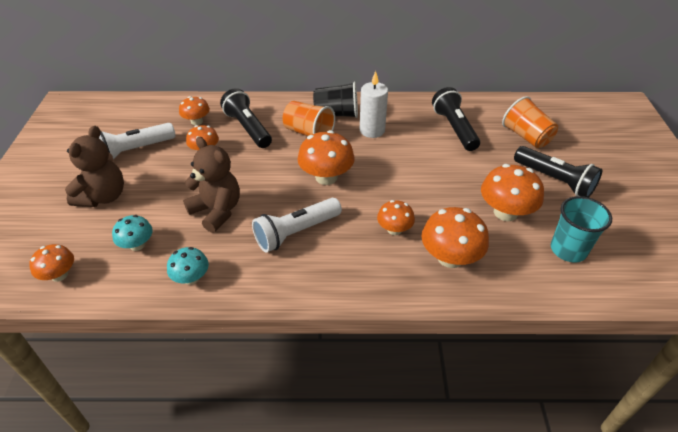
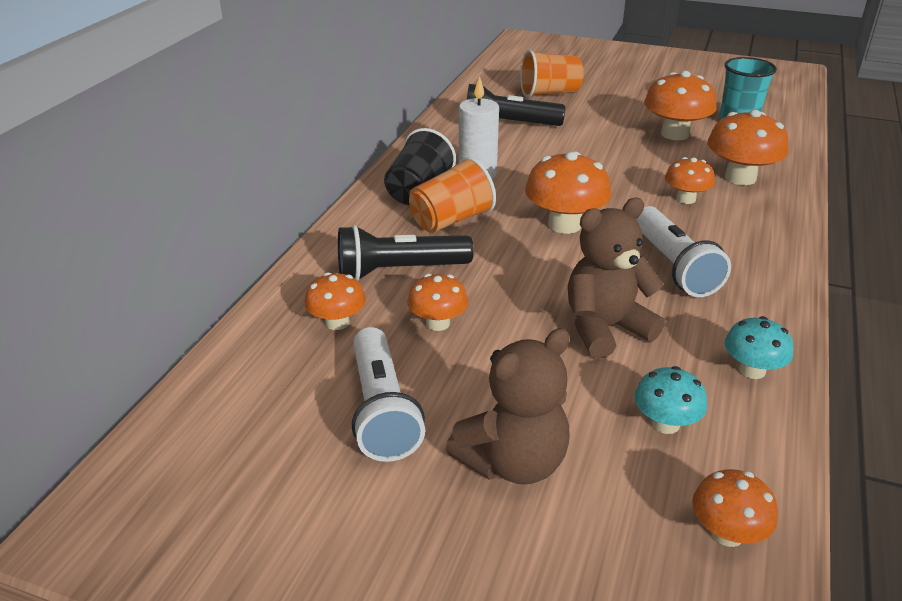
camera: 70 degrees left, 10 degrees down
(103, 196) = (513, 462): brown teddy bear -> brown teddy bear turned 105 degrees clockwise
(554, 180) = (631, 100): black flashlight -> none

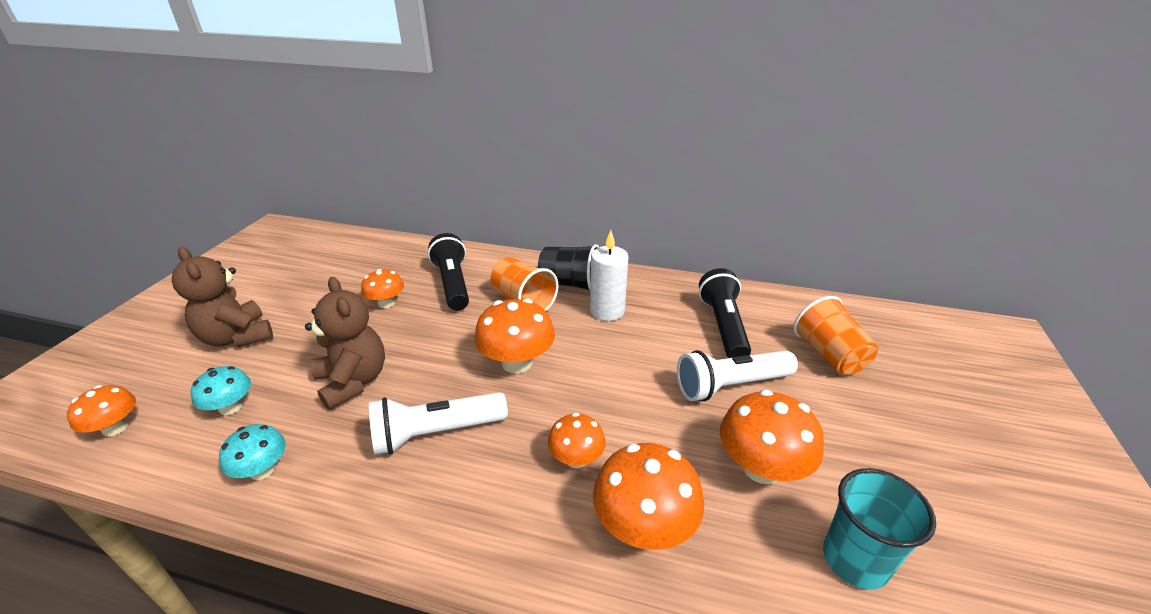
camera: 85 degrees right, 0 degrees up
(337, 322) = (399, 267): orange mushroom -> none
(382, 410) = (309, 289): white flashlight -> white flashlight (731, 386)

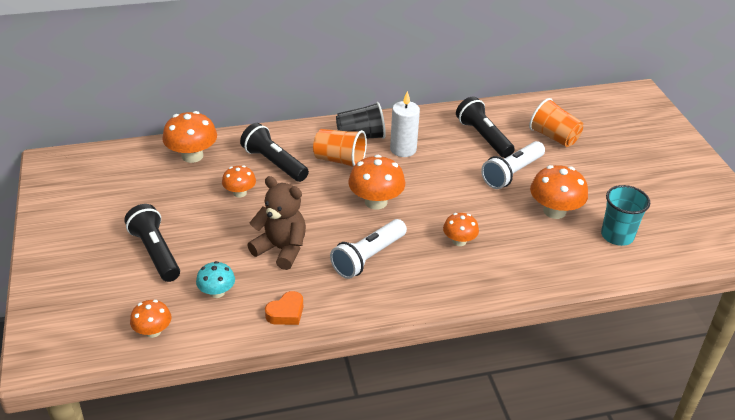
camera: 30 degrees left, 5 degrees up
(237, 337) = (155, 252): brown teddy bear -> black flashlight
(262, 470) = (286, 313): turquoise mushroom -> orange heart
(644, 526) = (517, 258): orange mushroom -> orange mushroom (192, 156)

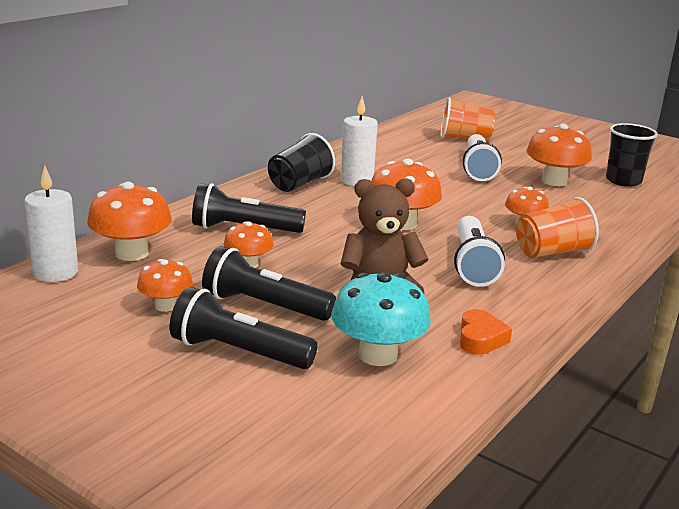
camera: 40 degrees left, 15 degrees down
(141, 153) = (55, 272): none -> white candle
(153, 331) = (369, 425): orange mushroom -> orange mushroom (166, 306)
(217, 292) = (378, 355): turquoise mushroom -> turquoise mushroom, size x1.66
(340, 160) = (310, 206): orange cup -> orange cup (552, 252)
(483, 137) = (410, 153): black flashlight -> black flashlight (264, 306)
(617, 236) = (623, 181): turquoise cup -> black cup

